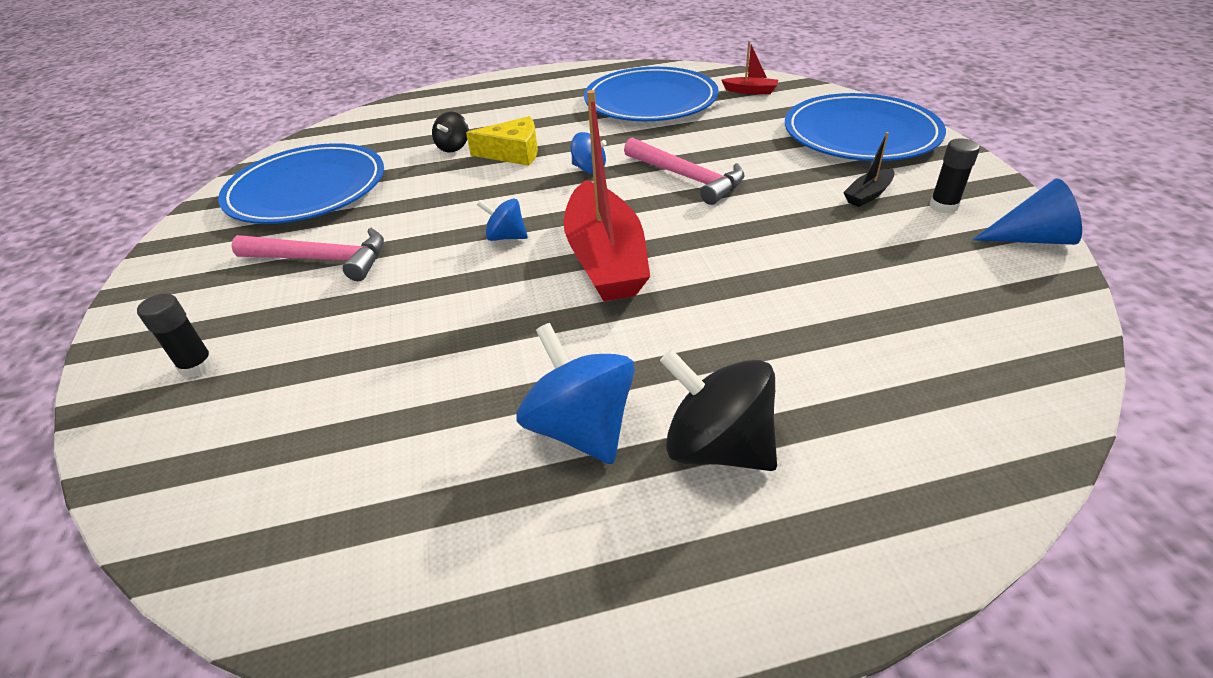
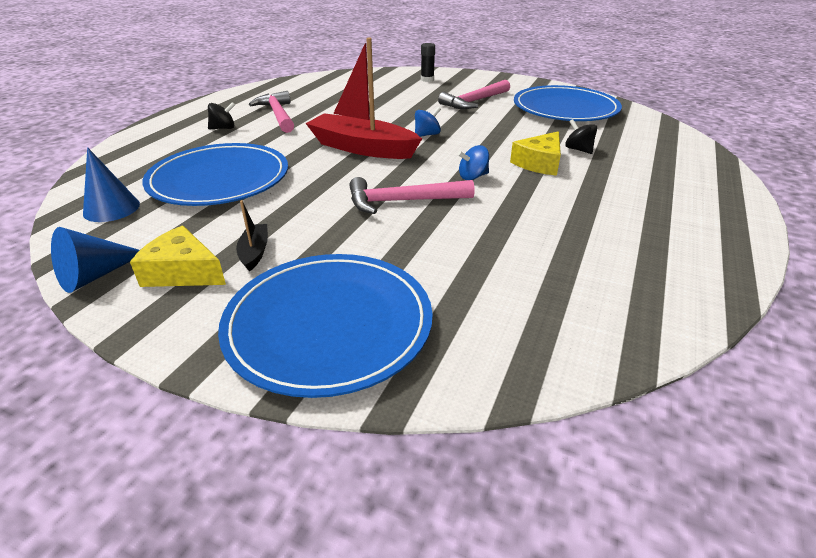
camera: 125 degrees right, 5 degrees down
(581, 428) = (277, 115): blue spinning top -> pink hammer
(650, 100) = (583, 252): blue plate -> blue plate (219, 179)
(717, 446) = (223, 128): black spinning top -> black spinning top, size x0.56
(750, 91) = (536, 328): red boat -> none
(943, 206) = (183, 272): black glue stick -> yellow cheese
(1003, 325) = (111, 208): none -> blue cone

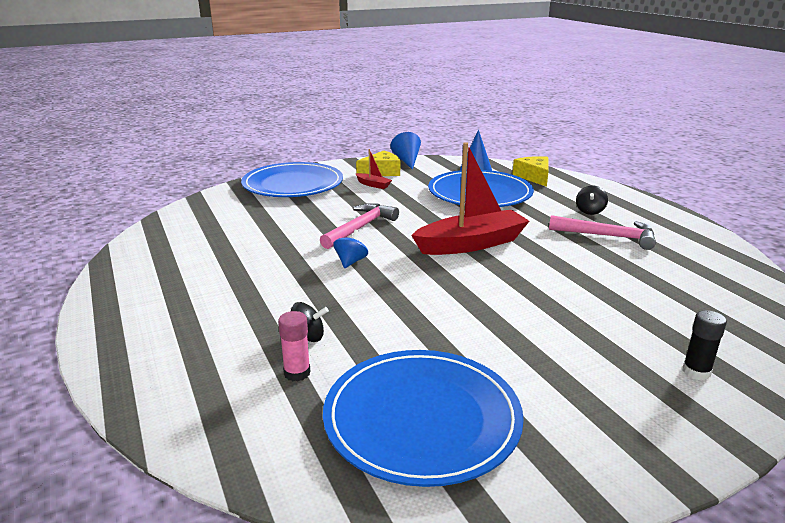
camera: 130 degrees right, 10 degrees down
(254, 252) = (373, 185): black boat -> red boat
(427, 135) = (463, 280): blue spinning top -> none
(474, 101) = (539, 358): pink hammer -> none
(539, 163) = (321, 300): yellow cheese -> yellow cheese (534, 177)
(605, 139) = (297, 373): none -> pink glue stick

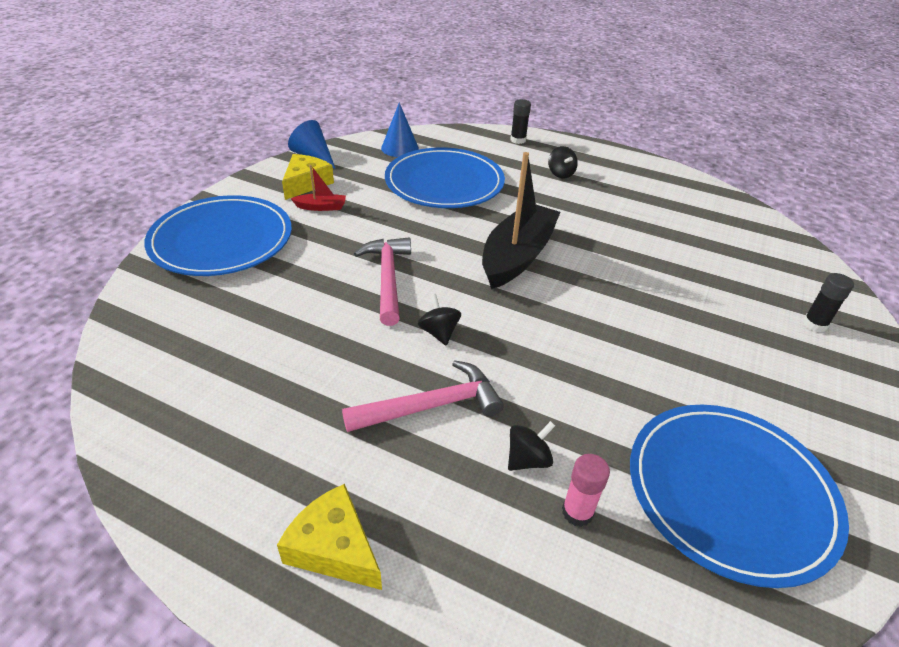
camera: 40 degrees left, 15 degrees up
(351, 262) = (439, 333): blue spinning top -> black spinning top
(471, 244) = (517, 256): red boat -> black boat
(534, 177) = (465, 143): yellow cheese -> yellow cheese (334, 548)
(584, 185) = (518, 140): none -> black glue stick
(608, 236) = (607, 200): pink hammer -> pink hammer (431, 406)

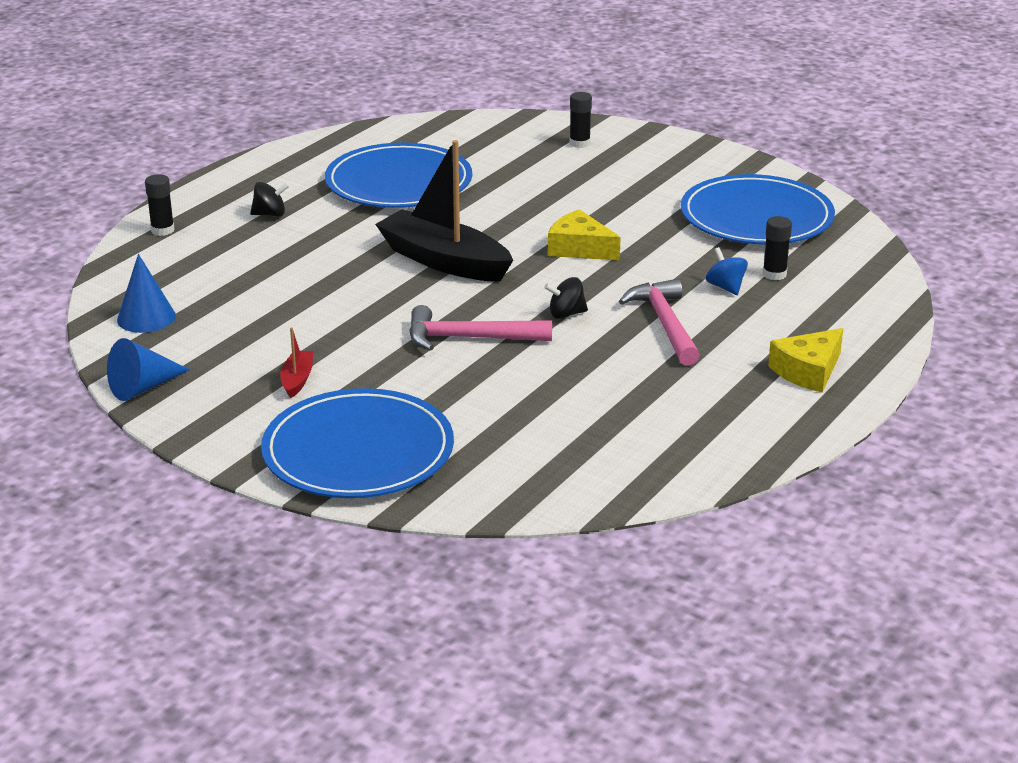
camera: 80 degrees left, 10 degrees down
(306, 183) = (226, 392): yellow cheese -> yellow cheese (579, 248)
(444, 182) = (263, 291): blue plate -> blue plate (399, 183)
(528, 459) = (725, 287): black spinning top -> blue spinning top
(577, 512) = (774, 274): pink glue stick -> black glue stick

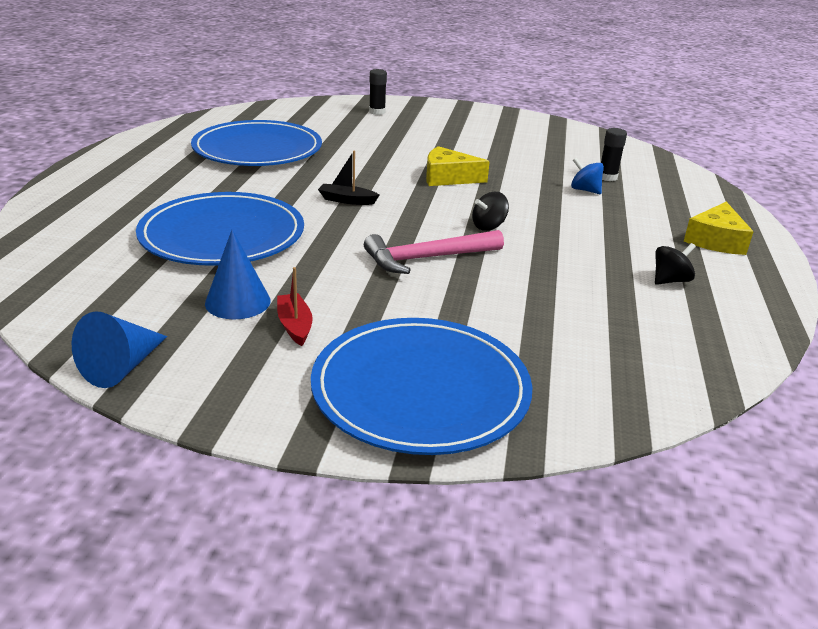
camera: 25 degrees left, 0 degrees up
(146, 318) = (83, 291): blue cone -> blue cone (238, 302)
(162, 230) = (56, 209): black glue stick -> none
(270, 214) = (158, 184): black spinning top -> black spinning top (670, 280)
(444, 261) = (347, 200): black boat -> black boat, size x0.43
(665, 324) = (572, 222): pink hammer -> none
(756, 217) = (550, 143): blue plate -> blue plate (222, 235)

